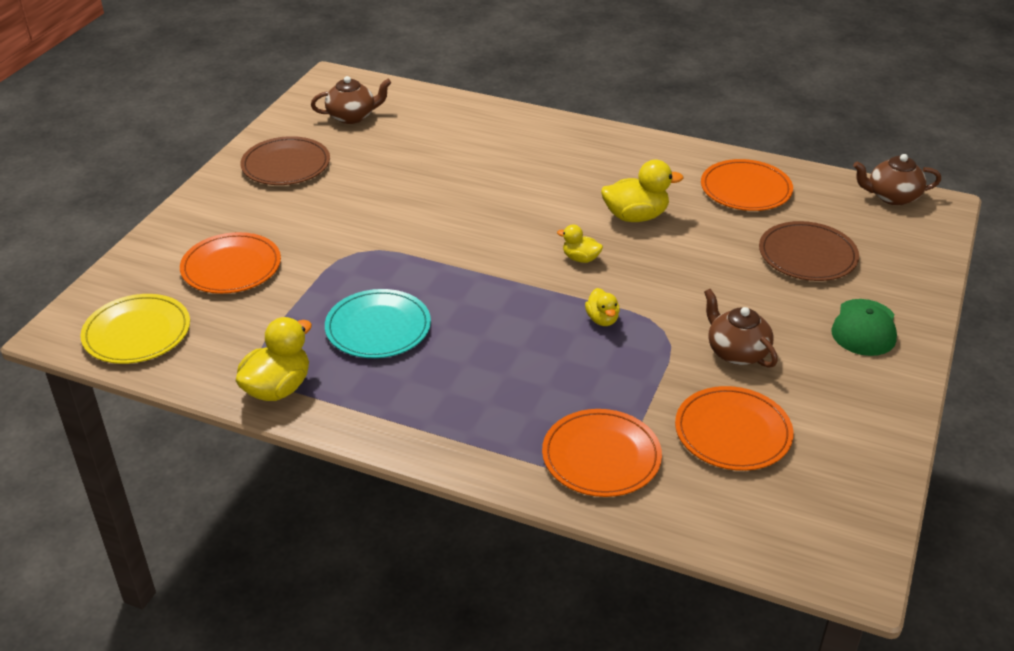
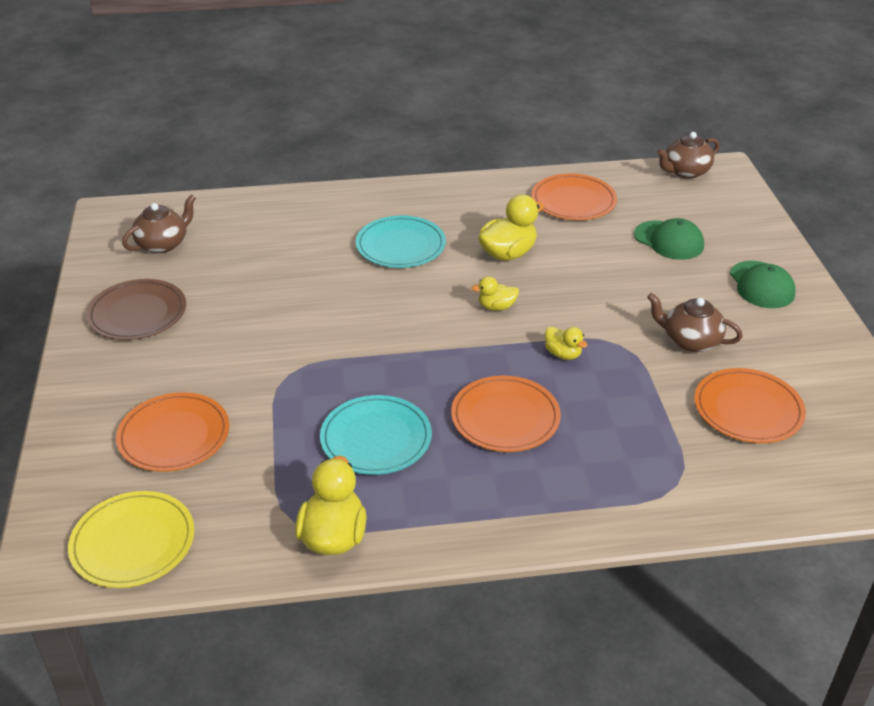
camera: 30 degrees left, 0 degrees up
(545, 179) = (400, 245): none -> turquoise plate
(601, 456) = (671, 474): orange plate -> orange plate (505, 417)
(807, 255) = (669, 240): brown plate -> green cap

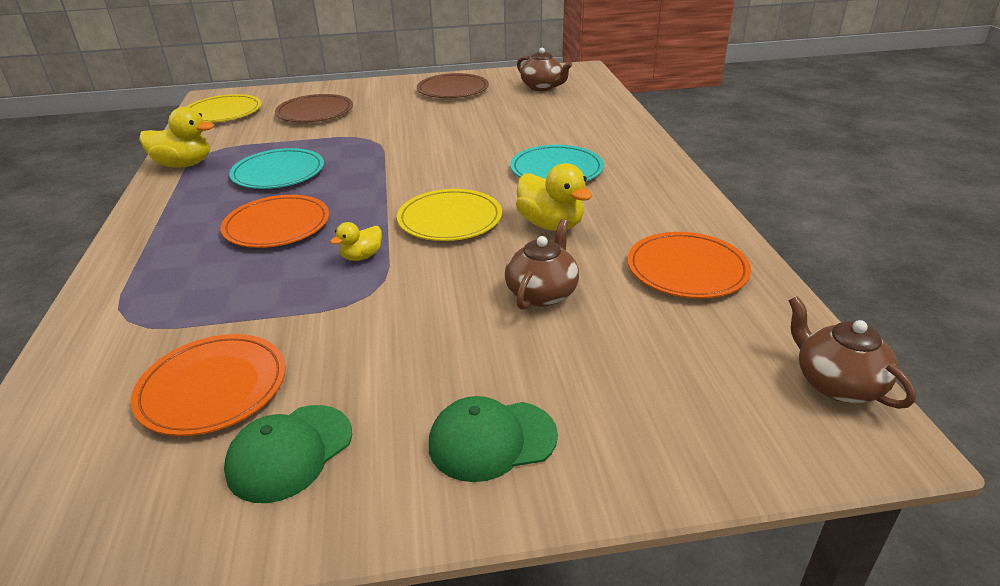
camera: 90 degrees right, 5 degrees down
(174, 435) = (315, 112): orange plate -> brown plate
(496, 307) = (450, 219): yellow duck -> yellow plate
(669, 240) = (606, 348): green cap -> green cap (290, 452)
(690, 341) = (364, 349): brown teapot -> brown teapot (542, 293)

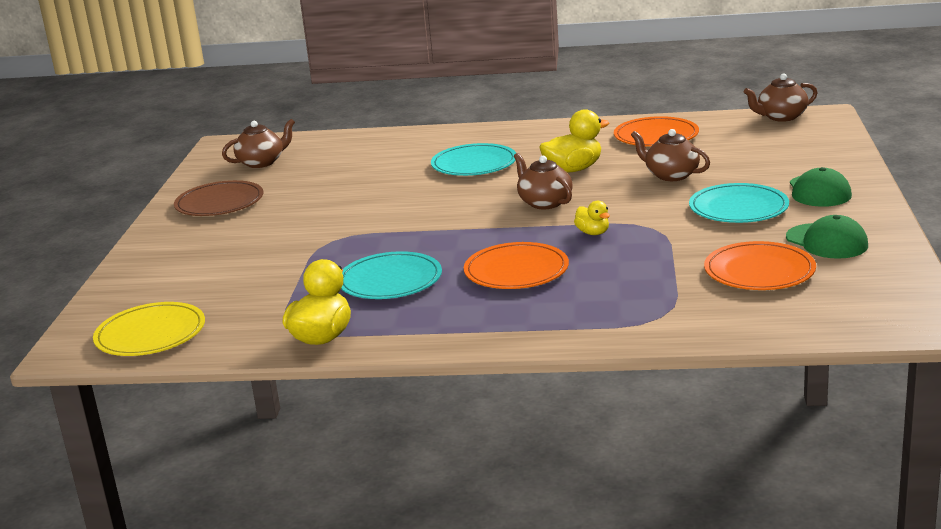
camera: 75 degrees left, 10 degrees down
(315, 112) = (215, 274): brown plate -> none
(426, 358) = (738, 208): none -> turquoise plate
(450, 219) = (544, 202): yellow plate -> brown teapot

